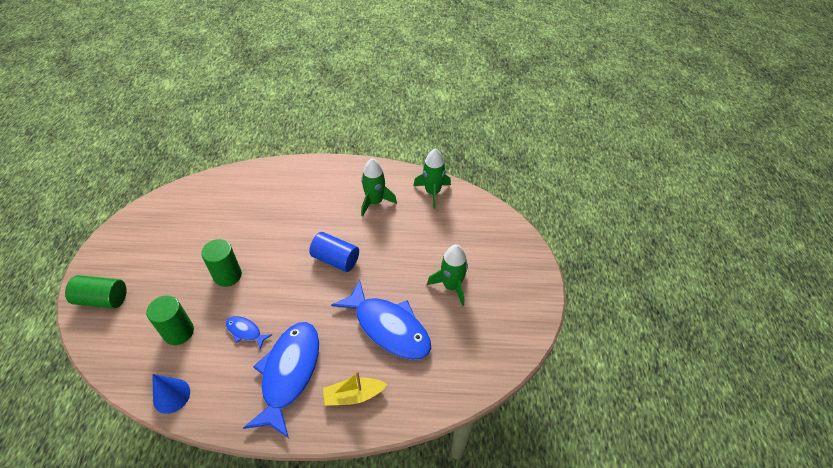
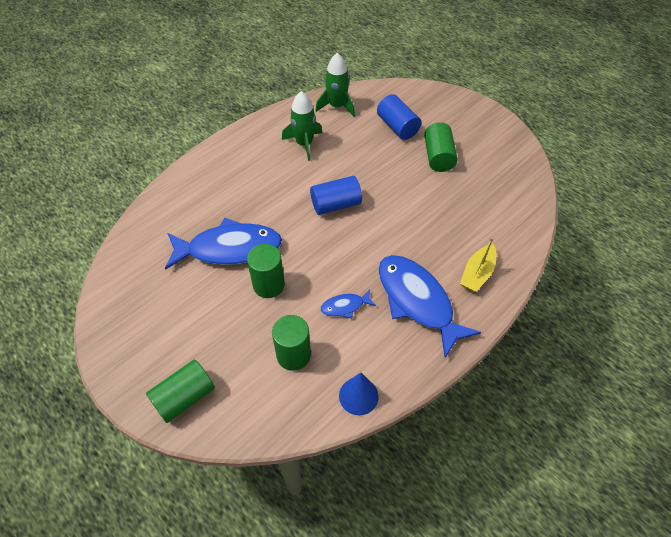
camera: 45 degrees left, 5 degrees up
(388, 327) = (437, 215): blue fish -> blue fish (229, 249)
(451, 286) = (438, 157): green rocket -> green cylinder
(453, 240) = (397, 127): none -> blue cylinder

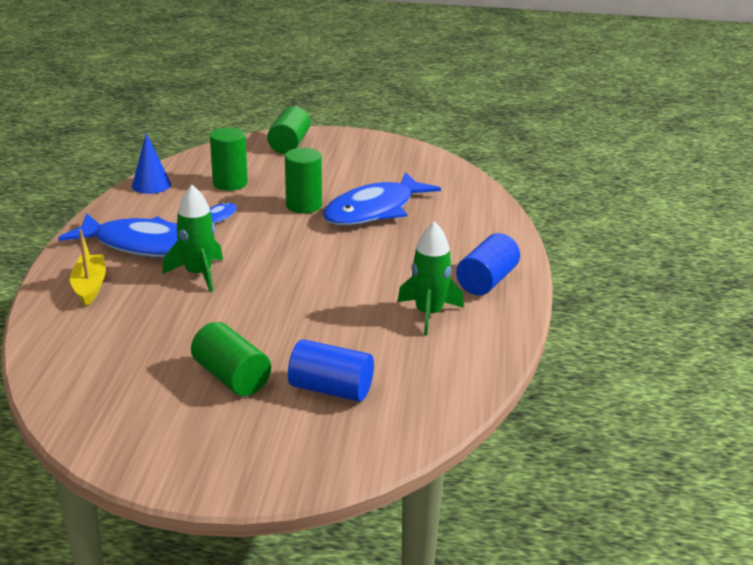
camera: 140 degrees right, 25 degrees down
(336, 106) = (451, 375): green rocket -> green rocket (198, 274)
(336, 204) = (312, 277): blue cylinder -> blue cylinder (487, 281)

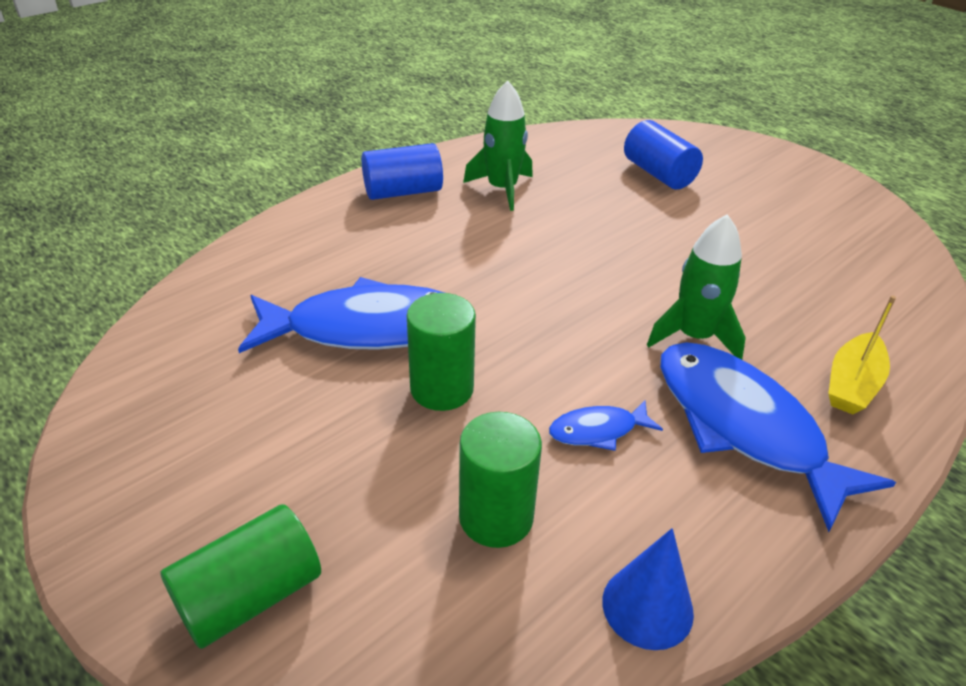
camera: 140 degrees left, 10 degrees up
(231, 377) = (736, 213): green cylinder -> none

